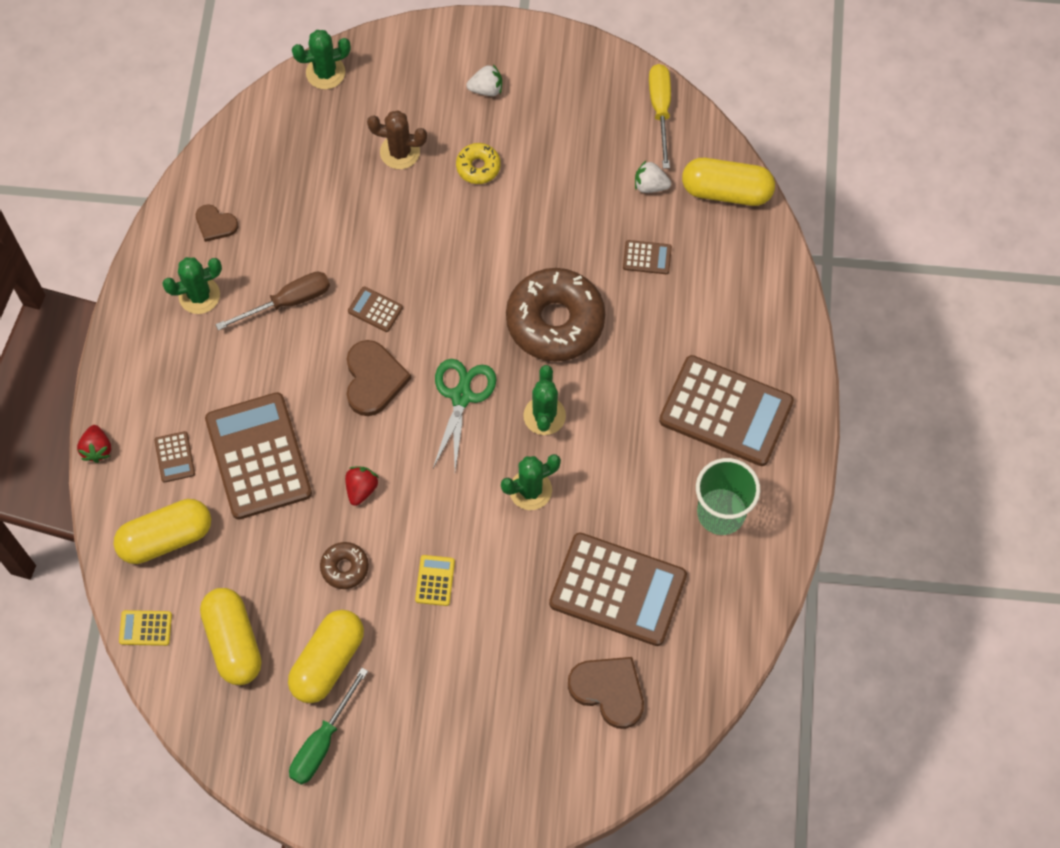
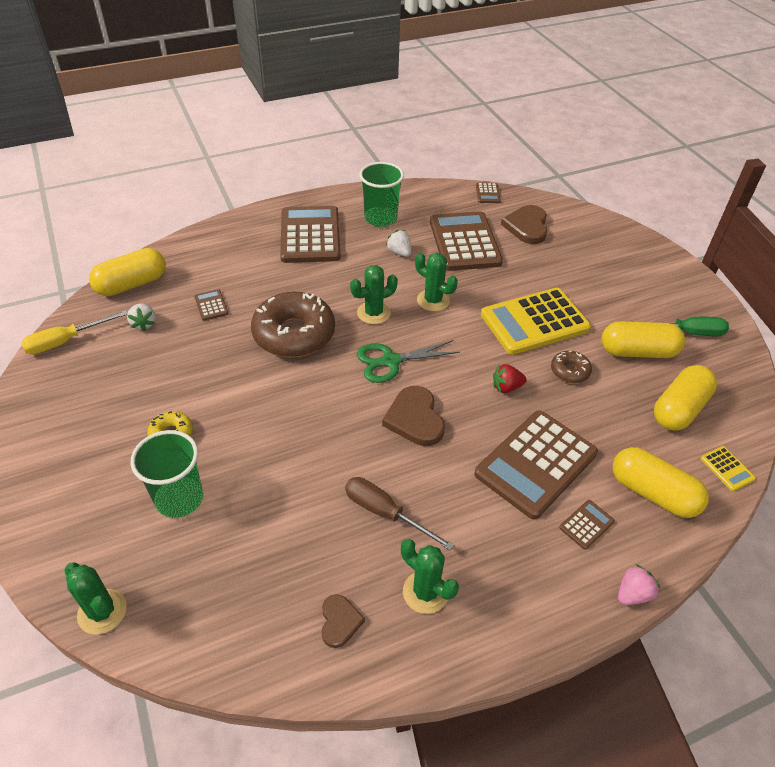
camera: 120 degrees left, 20 degrees down
(97, 449) = (633, 594): red strawberry -> pink strawberry
(373, 379) = (415, 419): brown heart -> brown heart turned 75 degrees counterclockwise
(375, 309) = (352, 445): brown calculator -> brown calculator (487, 193)
(400, 152) = (179, 499): brown cactus -> green cup
(435, 580) = (534, 322): yellow calculator -> yellow calculator, size x2.43
(486, 89) = (80, 462): white strawberry -> white strawberry (399, 252)
(726, 191) = (132, 284): yellow capsule -> yellow capsule turned 75 degrees clockwise

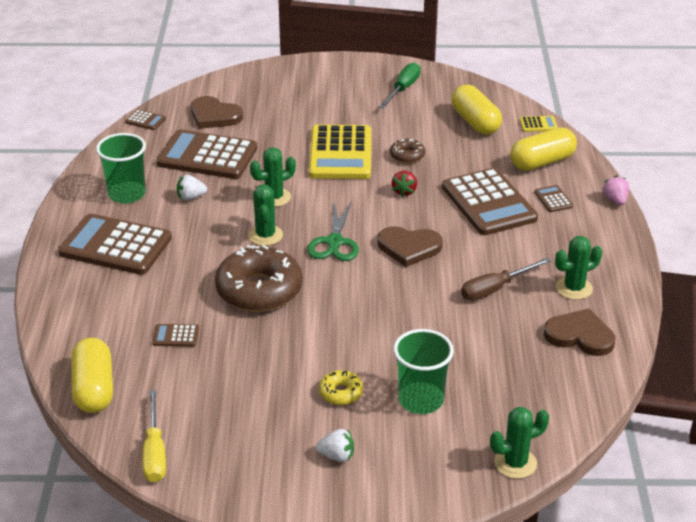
camera: 65 degrees left, 10 degrees down
(144, 324) = (169, 389): white strawberry -> white strawberry (337, 456)
(339, 622) = (580, 335): brown heart -> brown heart, size x1.69
(638, 352) = (408, 118): yellow capsule -> none

